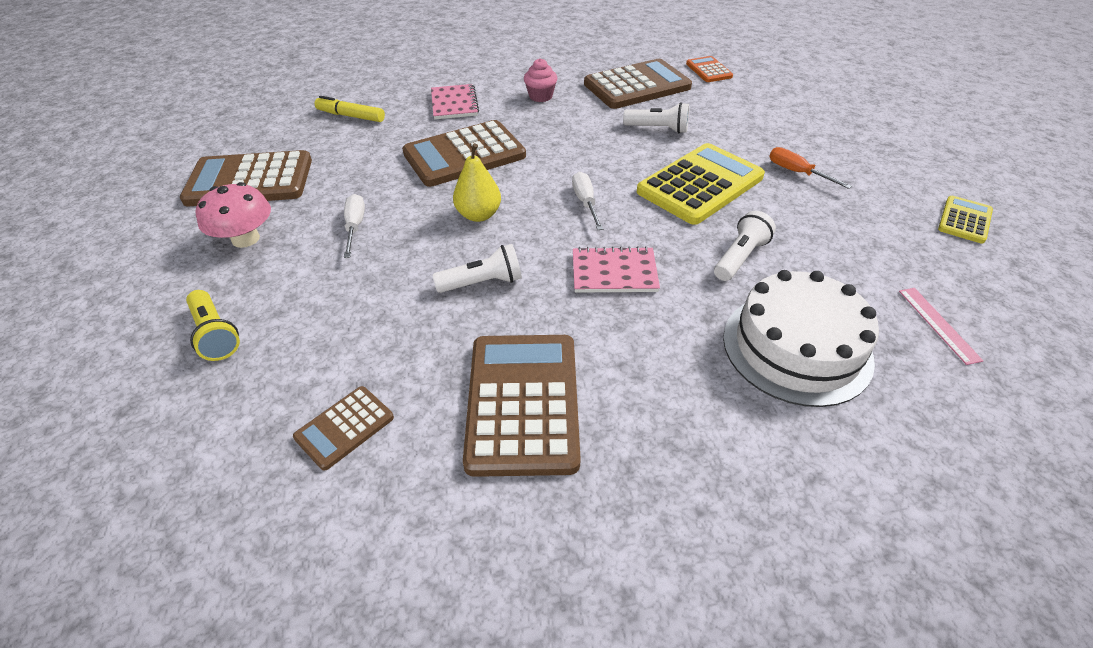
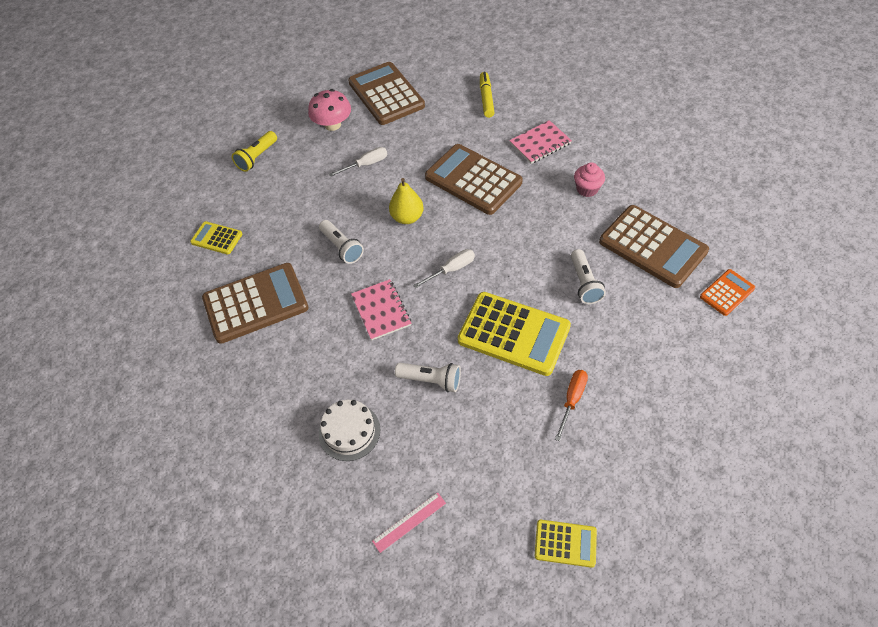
camera: 70 degrees right, 10 degrees up
(344, 427) = (217, 238): brown calculator -> yellow calculator
(796, 347) = (349, 431): white cake -> white cake, size x0.61

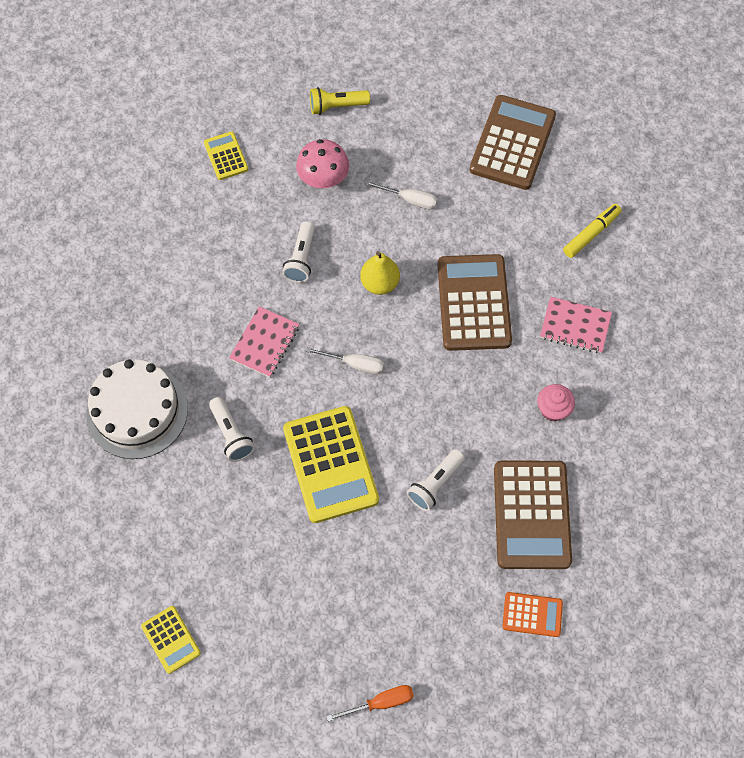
camera: 45 degrees right, 10 degrees up
(256, 303) = (190, 243): brown calculator -> none
(332, 125) = (431, 132): pink mushroom -> pink mushroom (323, 178)
(349, 431) = (137, 411): white cake -> white cake, size x1.64
(409, 522) = (99, 514): pink ruler -> none
(572, 400) = (303, 557): orange screwdriver -> orange screwdriver (380, 702)

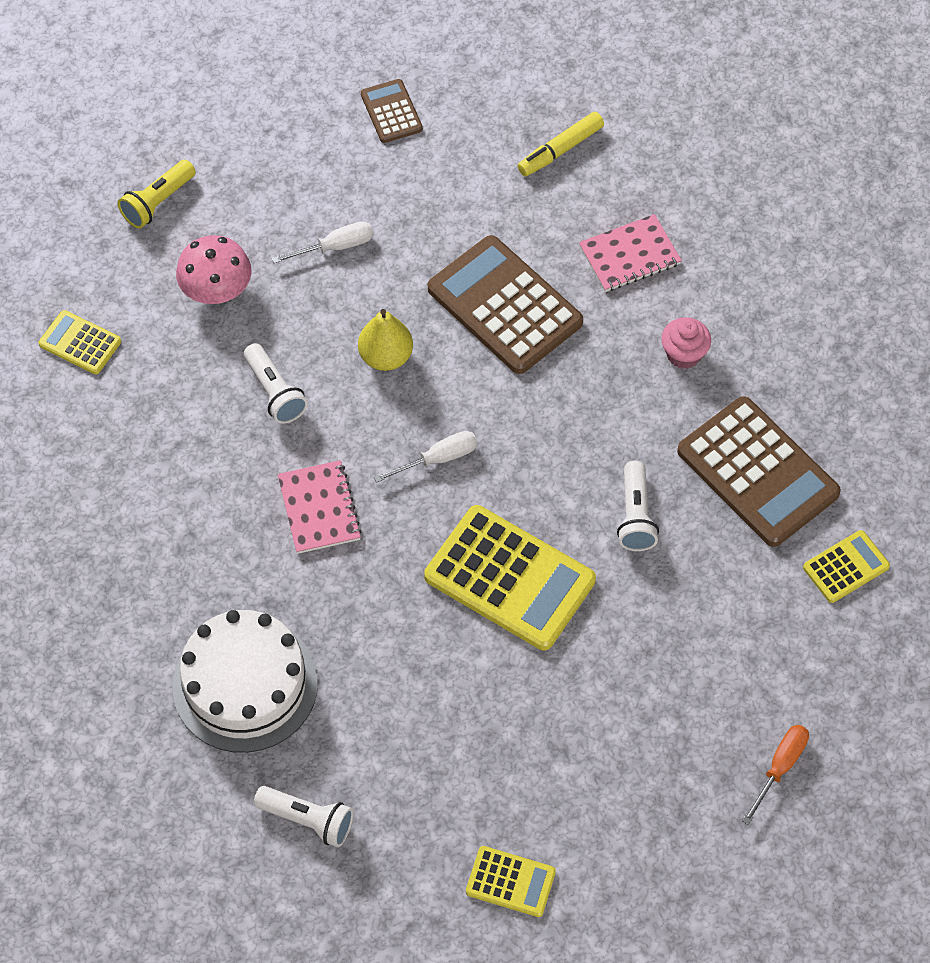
camera: 40 degrees left, 5 degrees down
(231, 434) = (374, 629): white flashlight -> white flashlight (307, 820)
(512, 143) = (391, 112): brown calculator -> brown calculator, size x0.51
(532, 614) = (846, 567): orange calculator -> yellow calculator
(591, 234) = (560, 150): yellow marker -> yellow marker turned 135 degrees counterclockwise

